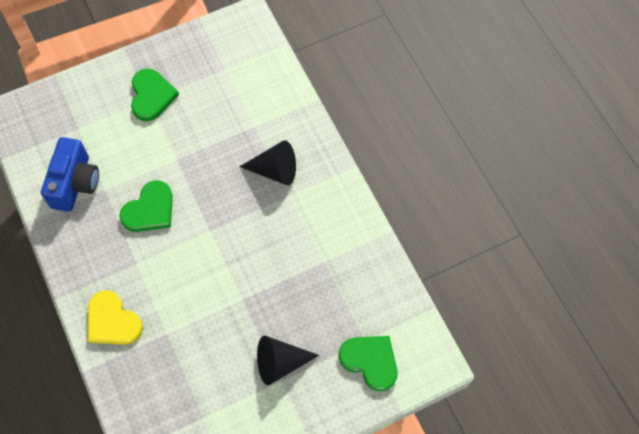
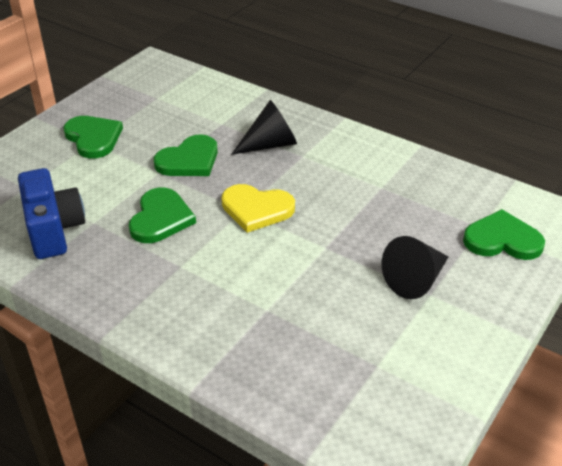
camera: 30 degrees left, 25 degrees down
(112, 321) = (192, 326): yellow heart -> yellow heart (256, 209)
(205, 157) = (189, 160): none -> green heart

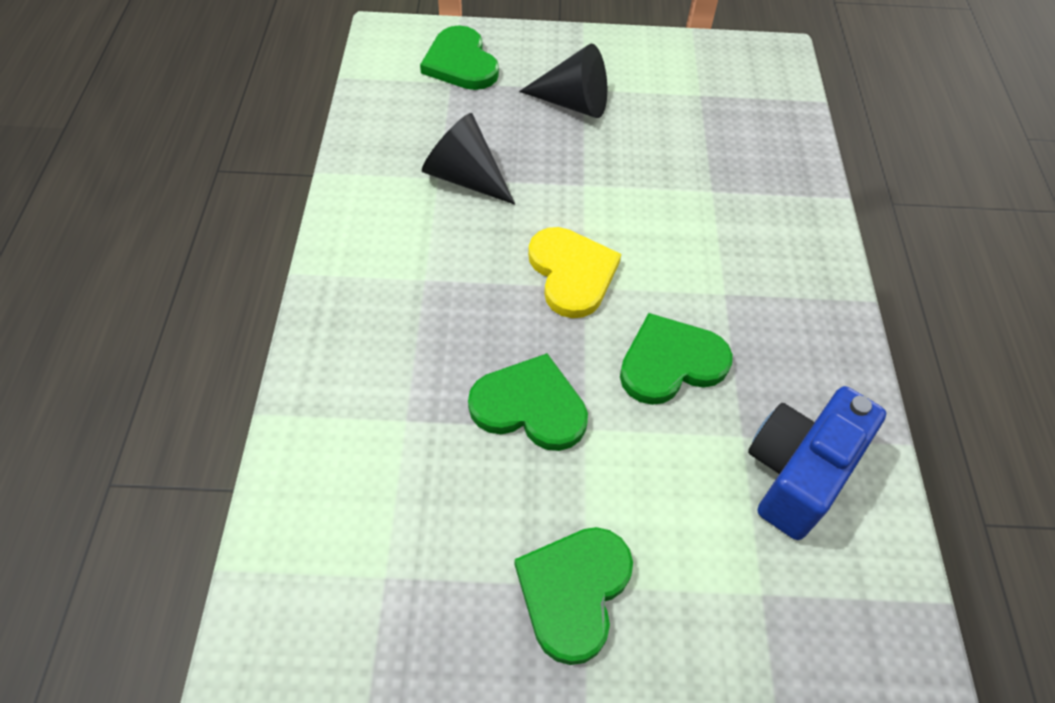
camera: 125 degrees left, 15 degrees up
(270, 144) = (422, 327): black cone -> black cone (465, 177)

